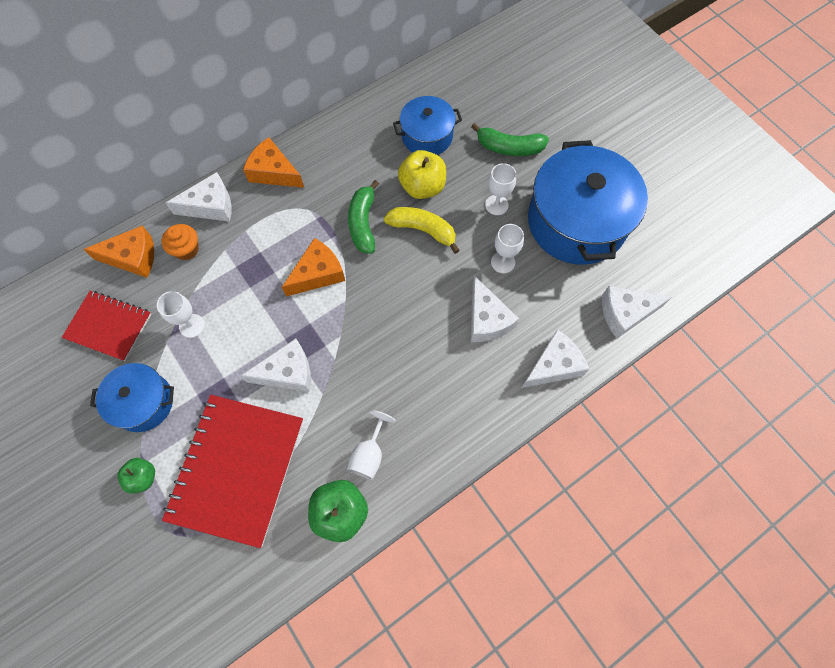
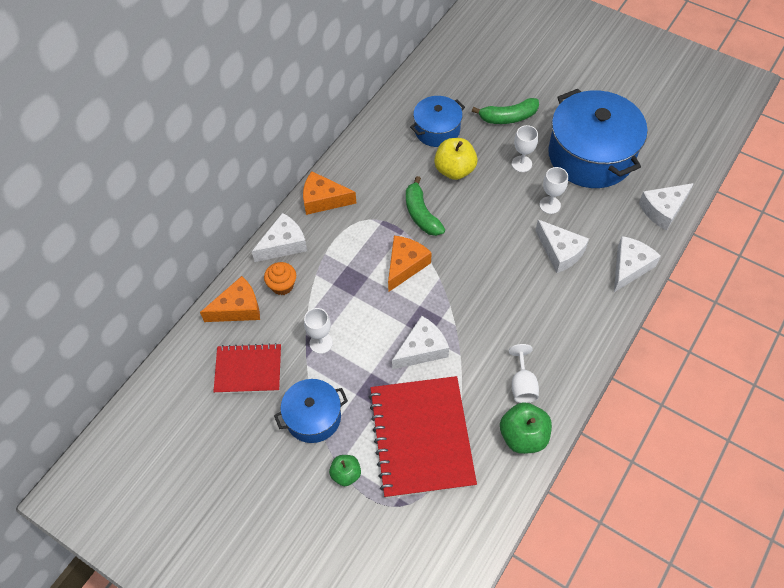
camera: 20 degrees left, 10 degrees down
(423, 230) = (473, 203): yellow banana -> none

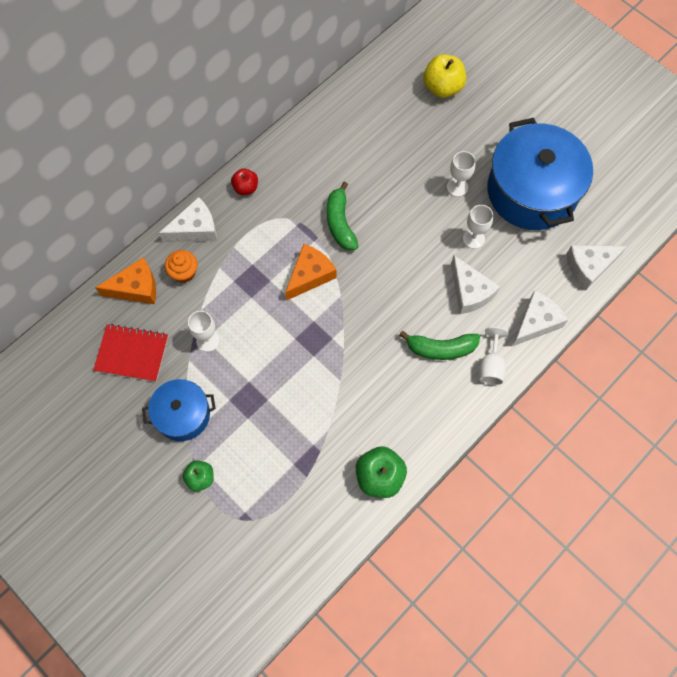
camera: 10 degrees right, 10 degrees up
(323, 200) = (246, 188): orange cheese -> red apple
(421, 437) = (281, 457): red notebook -> none
(422, 349) = (304, 367): white cheese -> none
(437, 130) = (380, 132): blue pot -> none
(454, 170) = (386, 180): yellow apple -> yellow apple (442, 87)
(508, 117) = (457, 131): green banana -> green banana (440, 348)
(522, 385) = (393, 424): white goblet -> white goblet (491, 366)

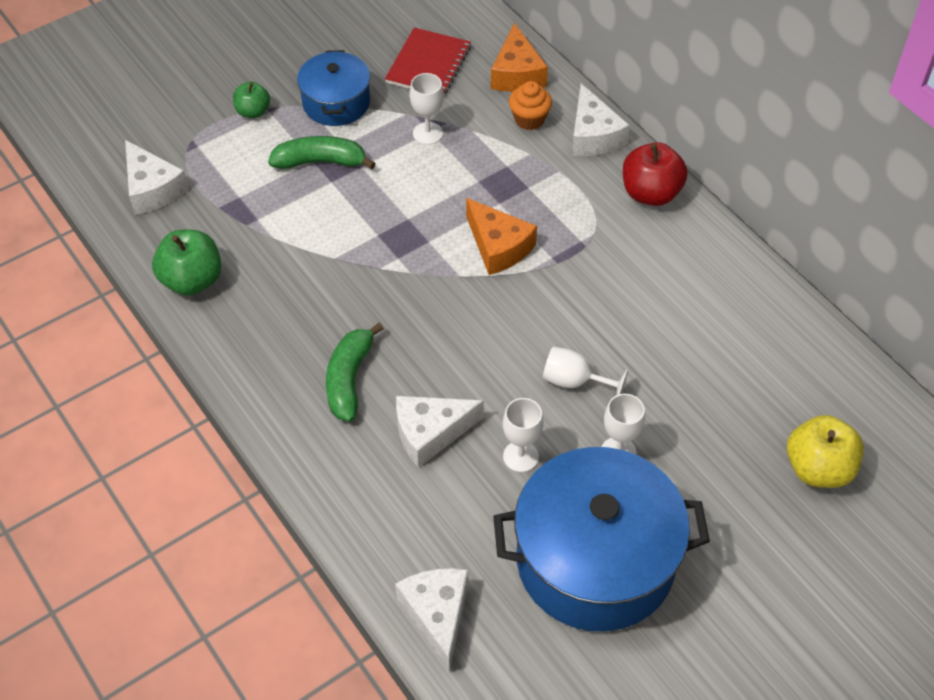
camera: 100 degrees right, 15 degrees down
(246, 188) = (651, 193): red apple -> red apple, size x1.65
(340, 223) = (577, 292): green banana -> green banana (320, 162)
(491, 366) = (305, 436): white goblet -> white goblet (574, 381)
(536, 322) = (358, 512): white cheese -> white cheese (152, 189)

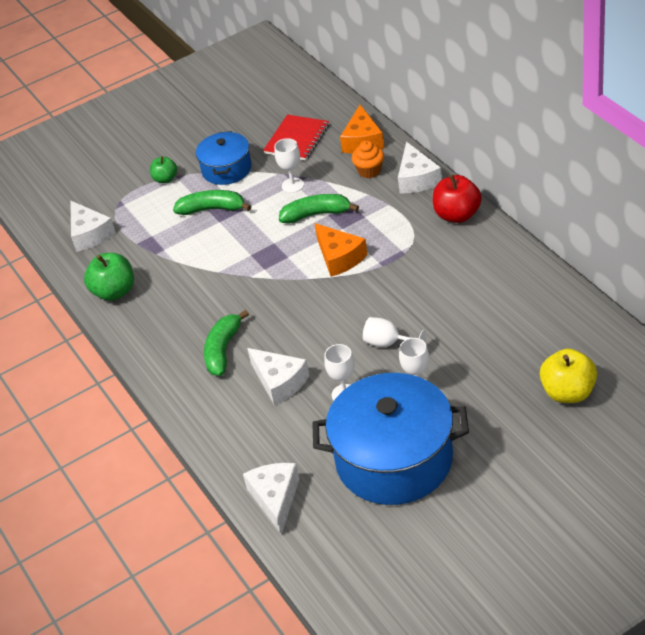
camera: 10 degrees right, 10 degrees down
(430, 433) = (279, 382): white cheese -> white cheese turned 120 degrees counterclockwise
(463, 179) = (316, 214): none -> green banana

